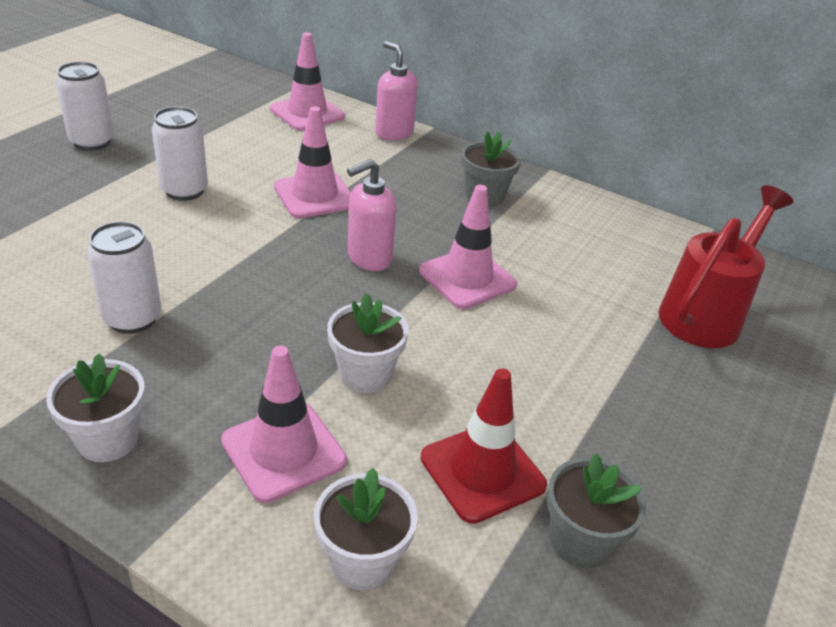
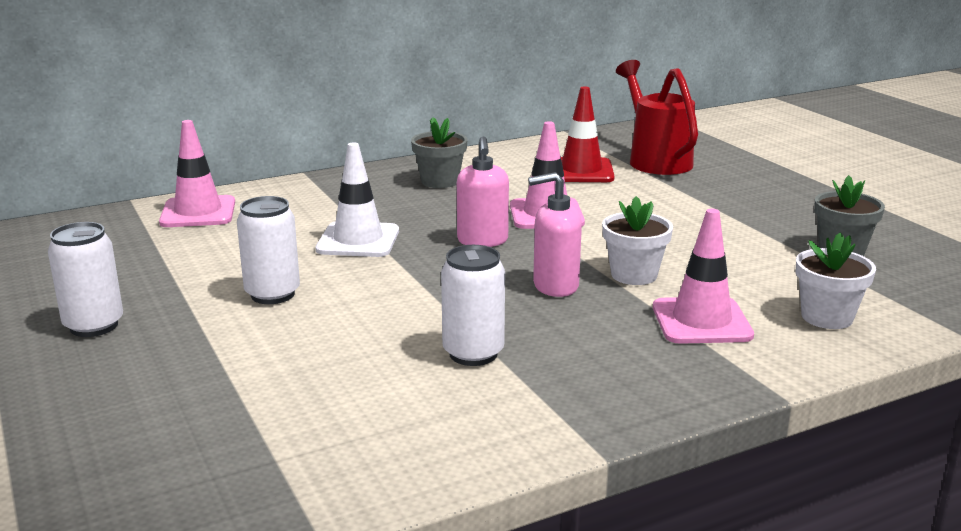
camera: 55 degrees left, 15 degrees down
(108, 439) = (639, 389): white flower pot -> none
(315, 195) = (358, 240): pink traffic cone -> white traffic cone
(394, 133) = (292, 188): pink soap dispenser -> pink soap dispenser (555, 286)
(482, 471) = (764, 262): red traffic cone -> red traffic cone (581, 171)

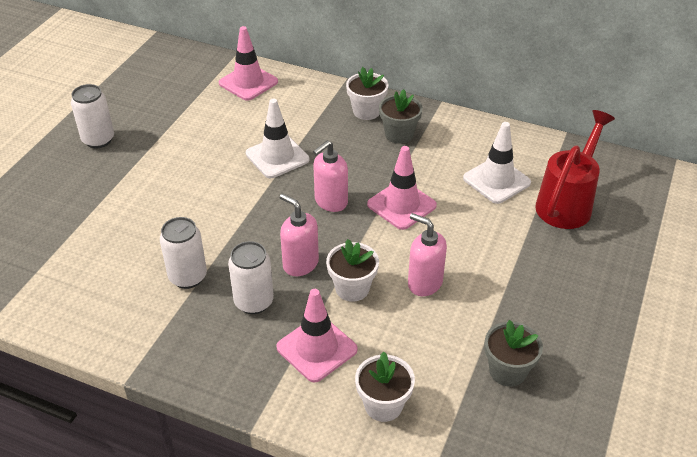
camera: 50 degrees right, 20 degrees up
(272, 294) = (183, 170): white can -> white can (254, 302)
(375, 181) = (366, 111): none -> white flower pot
(581, 171) = (496, 180): red traffic cone -> white traffic cone
(675, 242) = (424, 283): none -> pink soap dispenser

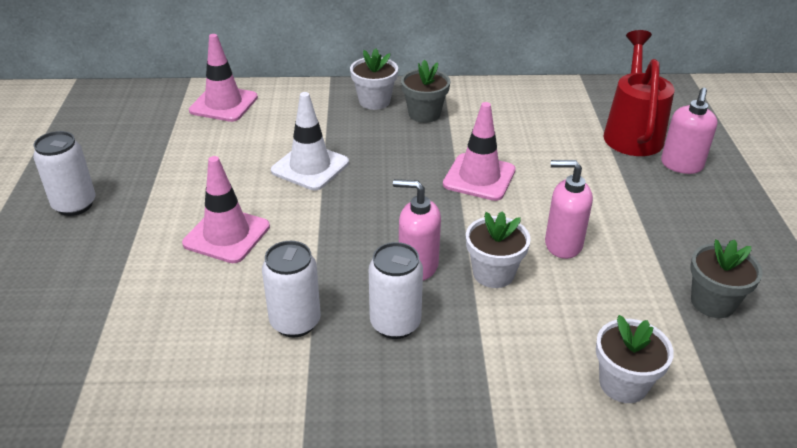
camera: 25 degrees left, 5 degrees down
(317, 348) = (504, 349): pink traffic cone -> pink traffic cone (227, 235)
(330, 202) = (403, 195): pink soap dispenser -> pink soap dispenser (681, 165)
(496, 180) = (552, 130): white traffic cone -> none

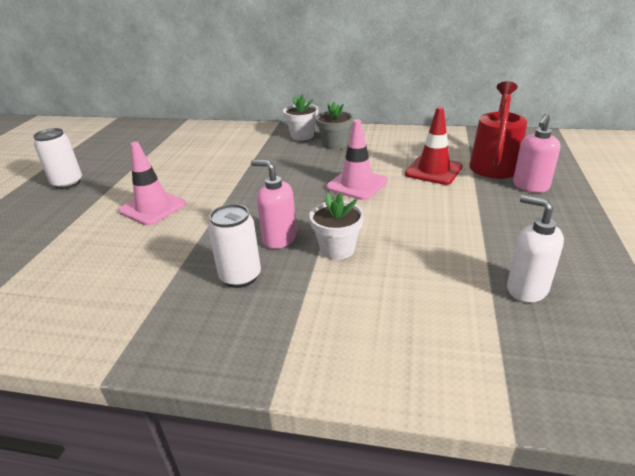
camera: 15 degrees right, 5 degrees down
(223, 104) = (199, 133): pink traffic cone -> none
(295, 322) = (166, 268): white can -> none
(310, 167) = (235, 171): white traffic cone -> none
(562, 244) = (405, 233): pink soap dispenser -> none
(564, 149) = (433, 170): none -> red traffic cone
(623, 384) = (415, 346): white flower pot -> none
(712, 302) = (526, 289): grey flower pot -> white soap dispenser

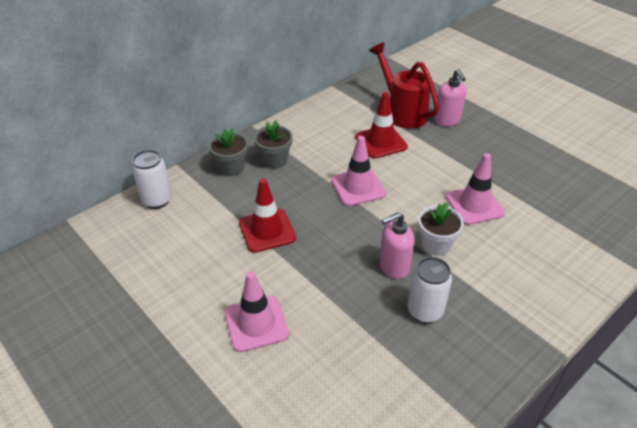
camera: 55 degrees left, 10 degrees up
(68, 183) = (111, 377): white can -> white can (157, 200)
(253, 172) = (267, 230): none -> red traffic cone
(302, 136) = (231, 168): white flower pot -> grey flower pot
(429, 249) = (474, 205): none -> pink traffic cone
(526, 289) = (544, 195): white soap dispenser -> none

